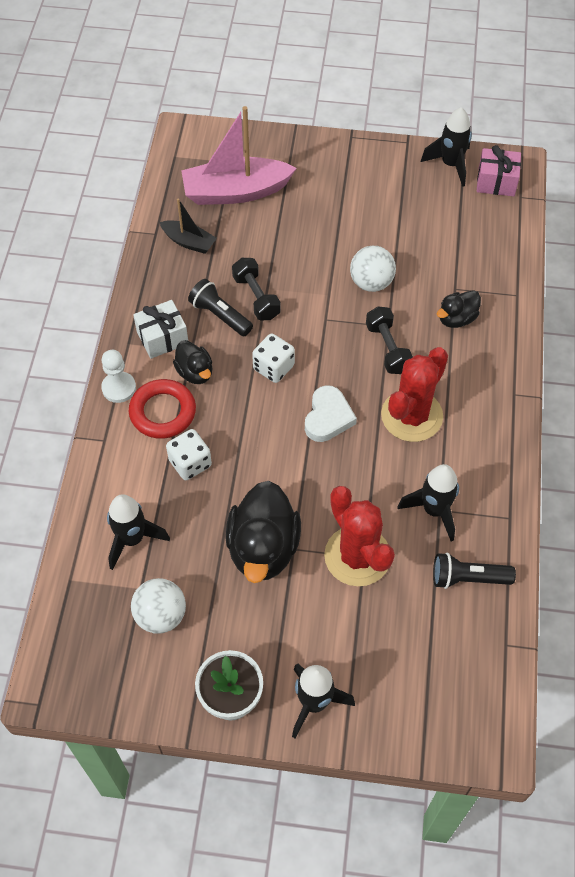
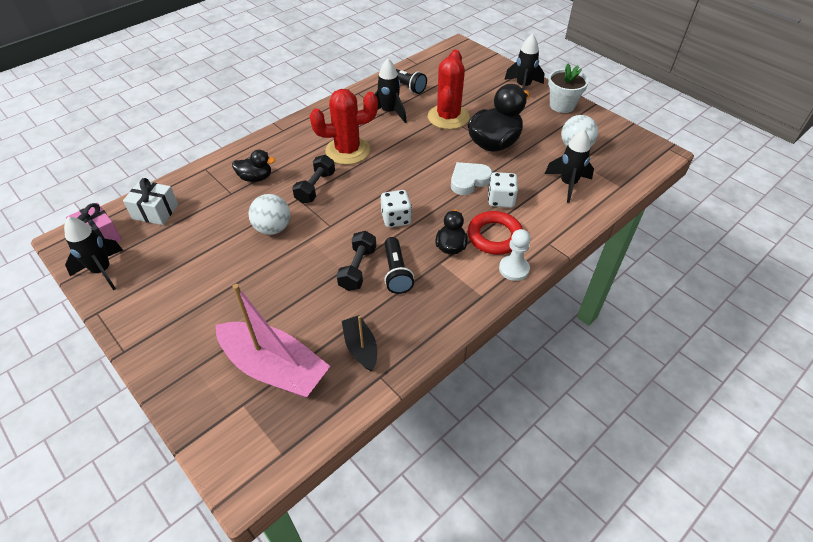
camera: 140 degrees left, 10 degrees down
(162, 338) = (453, 283): white gift -> white gift (155, 212)
(328, 417) = (394, 175): white heart -> white heart (469, 180)

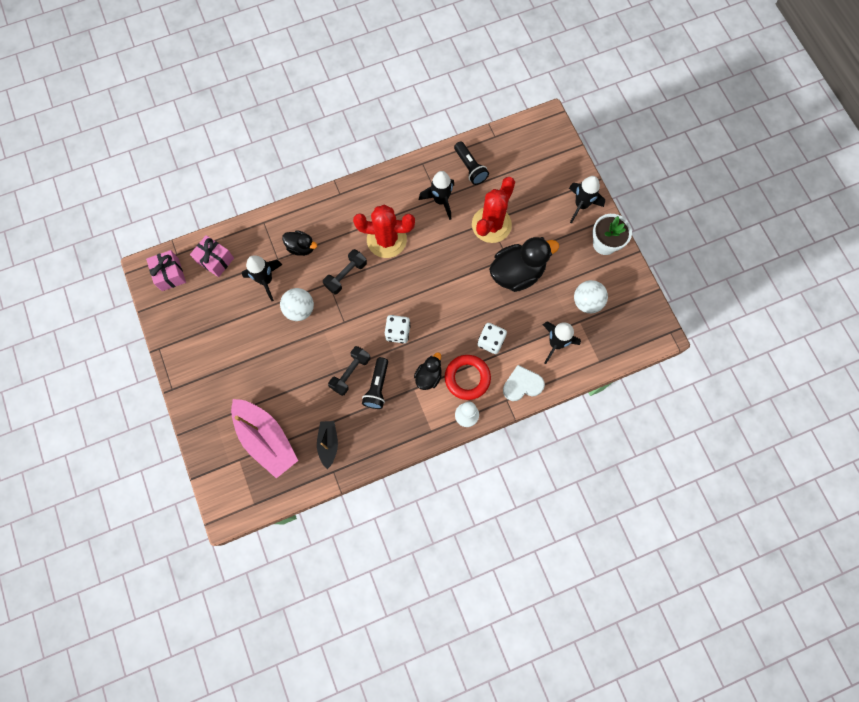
camera: 20 degrees right, 25 degrees up
(102, 271) = (168, 310): black rocket -> black rocket (266, 280)
(155, 212) = (215, 260): white gift -> pink gift
(469, 180) = (474, 310): white heart -> white heart (522, 385)

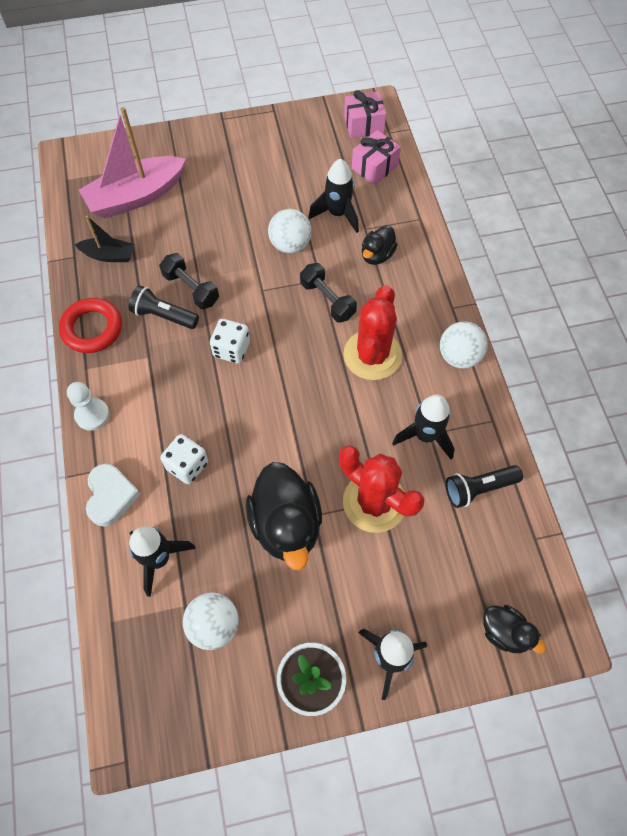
camera: 100 degrees right, 10 degrees down
(378, 186) = (459, 356): none -> white ball
(428, 376) = (160, 377): black duck -> black duck (505, 632)
(467, 378) = (143, 424): red ring -> red ring (92, 328)

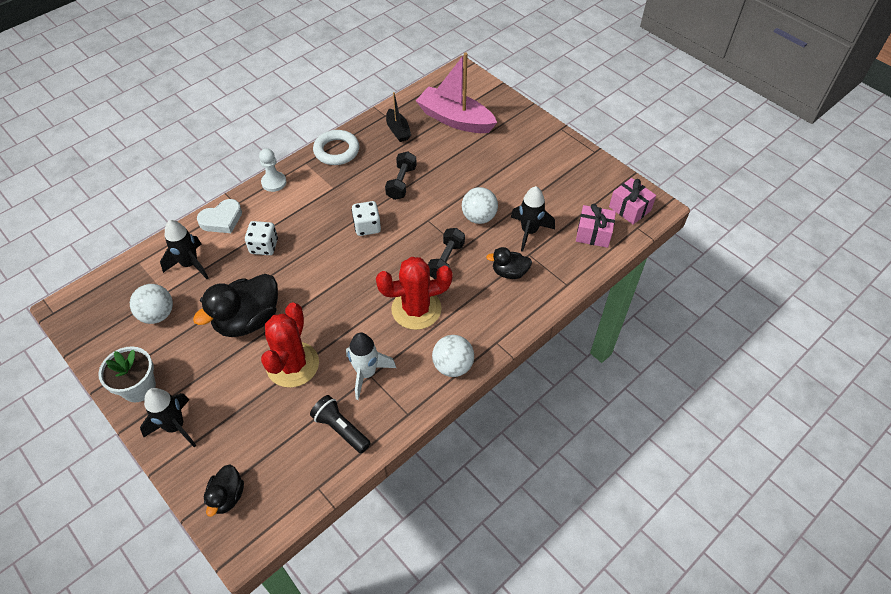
camera: 60 degrees right, 10 degrees down
(92, 328) = (336, 151): red ring -> white ring
(164, 316) = (370, 179): black flashlight -> none
(425, 436) = (366, 373): black rocket -> white rocket

